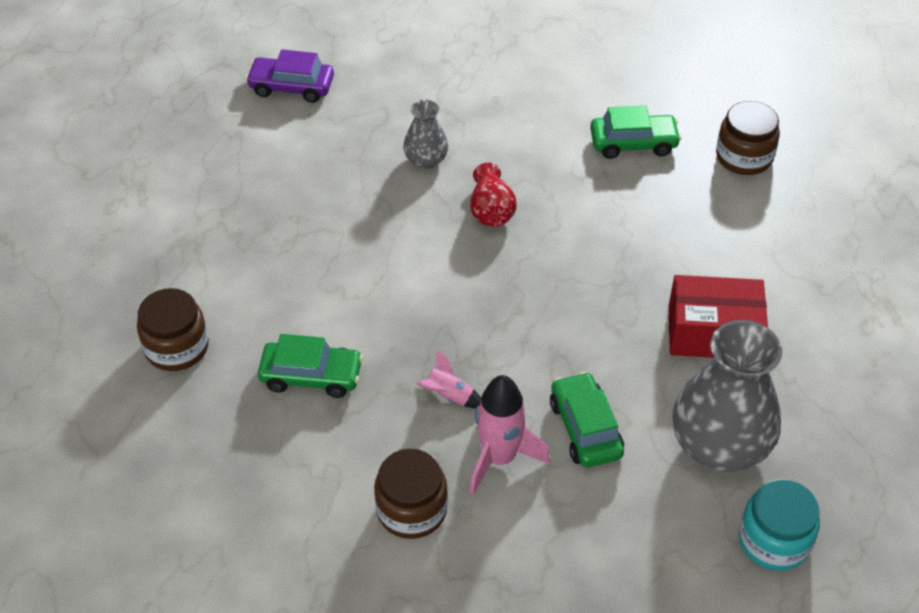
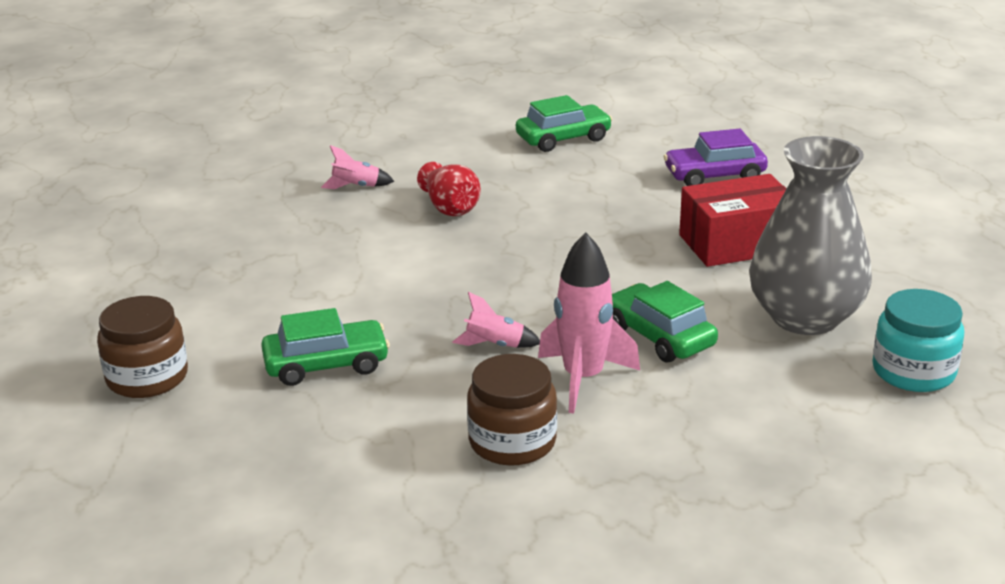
camera: 20 degrees left, 20 degrees down
(291, 87) = (175, 164): purple car -> purple car (714, 176)
(426, 160) = (356, 187): grey vase -> pink rocket
(744, 157) = (676, 128): brown jar -> none

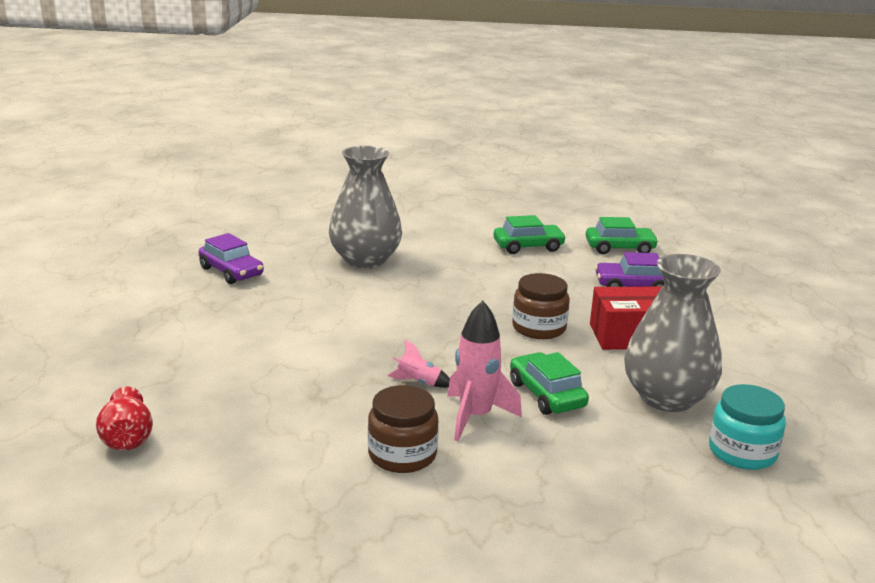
camera: 10 degrees right, 5 degrees down
(147, 378) = (160, 367): brown jar -> brown jar (539, 328)
(181, 229) = (231, 272): none -> purple car
(326, 365) = (289, 377): green car -> green car (620, 248)
(356, 187) = (365, 260): pink rocket -> grey vase
(450, 207) = (426, 282): red vase -> red vase (127, 437)

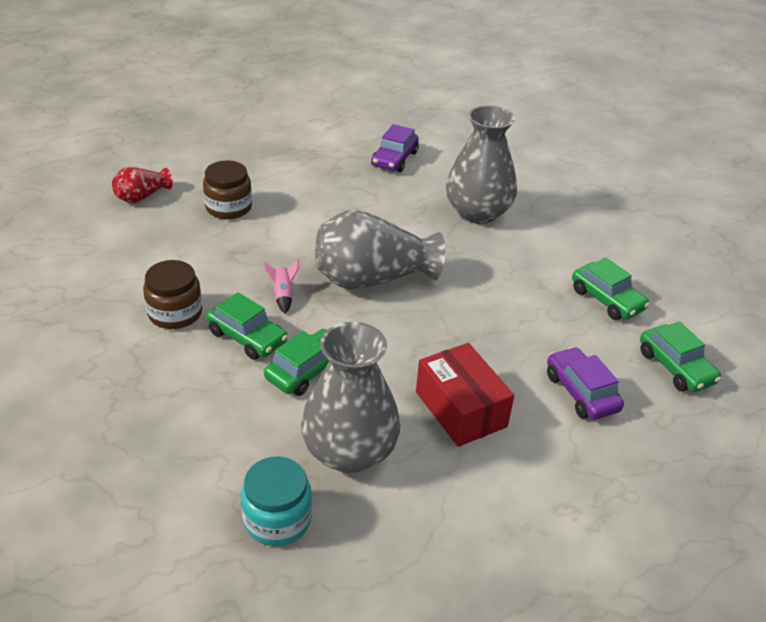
camera: 65 degrees right, 15 degrees up
(427, 330) = (372, 278): none -> grey vase
(475, 417) = (247, 337): pink rocket -> green car
(539, 328) = (428, 342): brown jar -> brown jar (228, 207)

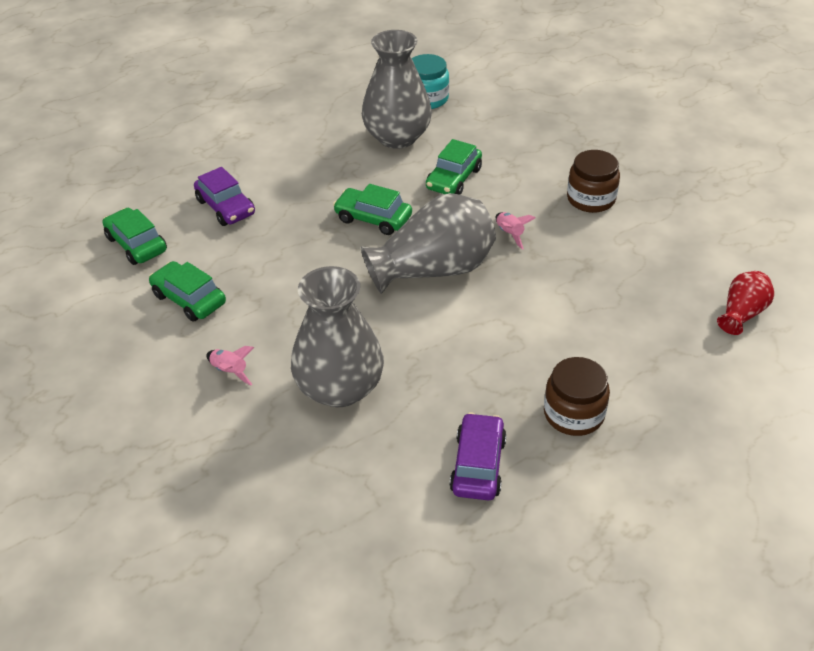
camera: 170 degrees right, 5 degrees up
(228, 207) = (635, 322): brown jar -> brown jar (573, 414)
(247, 337) = (516, 193): green car -> green car (373, 218)
(460, 409) = (324, 177): red box -> none
(563, 238) = (230, 371): none -> pink rocket

